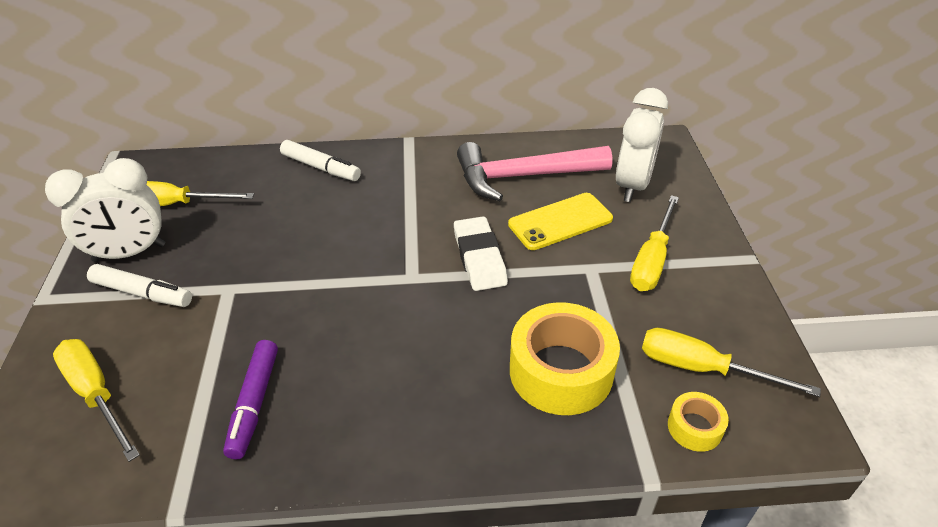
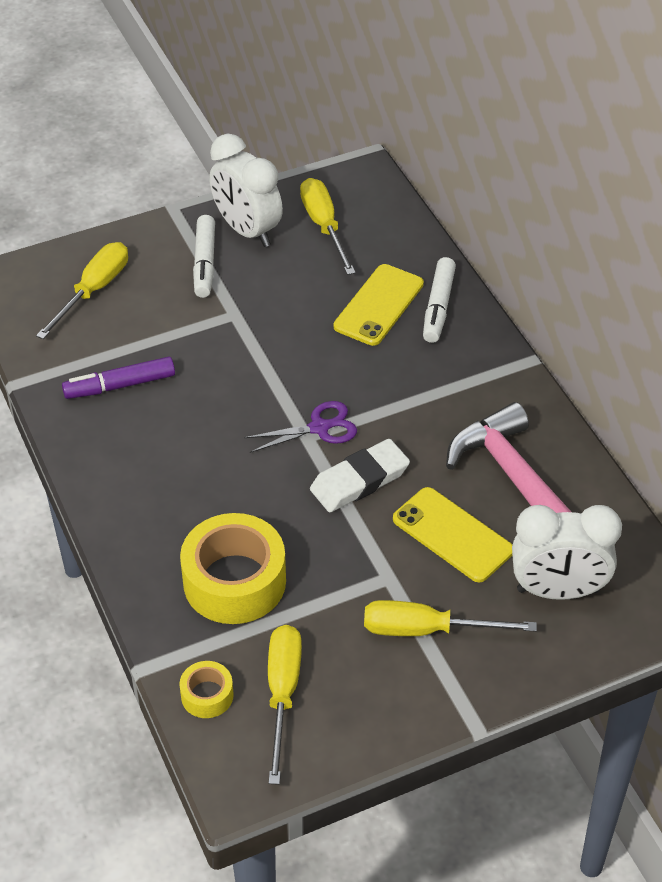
camera: 70 degrees right, 5 degrees up
(293, 197) = (379, 305): none -> yellow phone
(406, 266) = (320, 427): none -> purple scissors

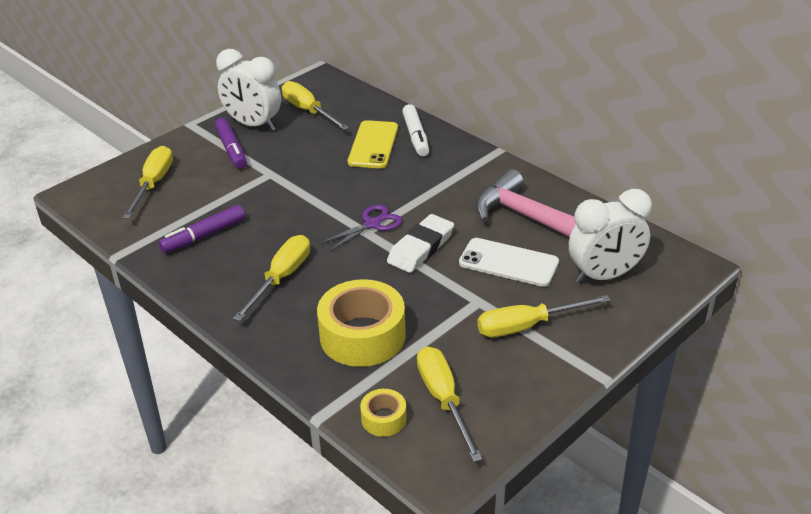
camera: 20 degrees left, 10 degrees down
(181, 473) = (281, 278): none -> yellow screwdriver
(204, 263) = (231, 149): white marker -> purple marker
(452, 535) = (508, 263): yellow phone -> white phone

